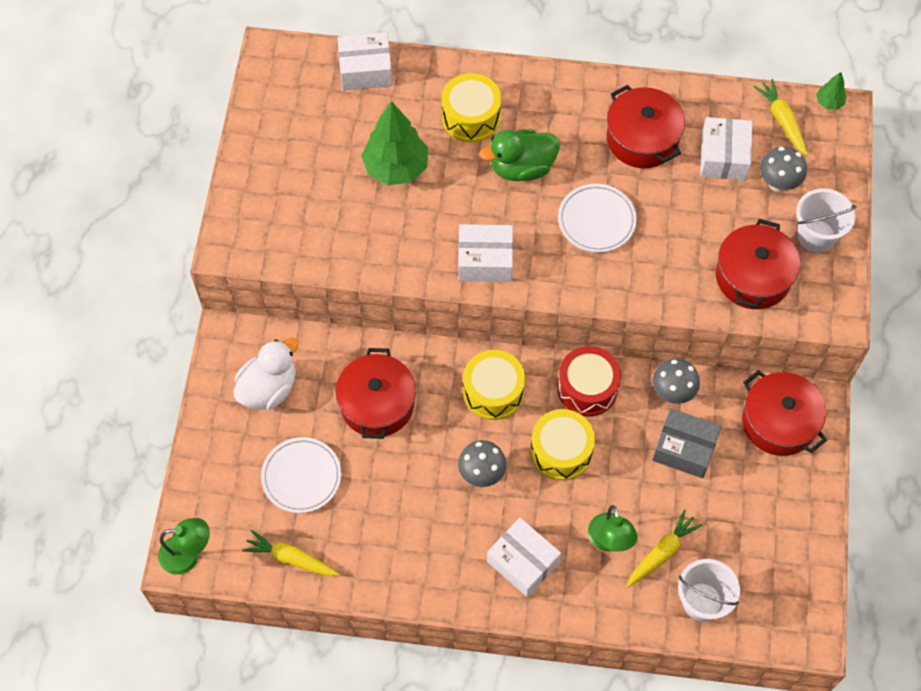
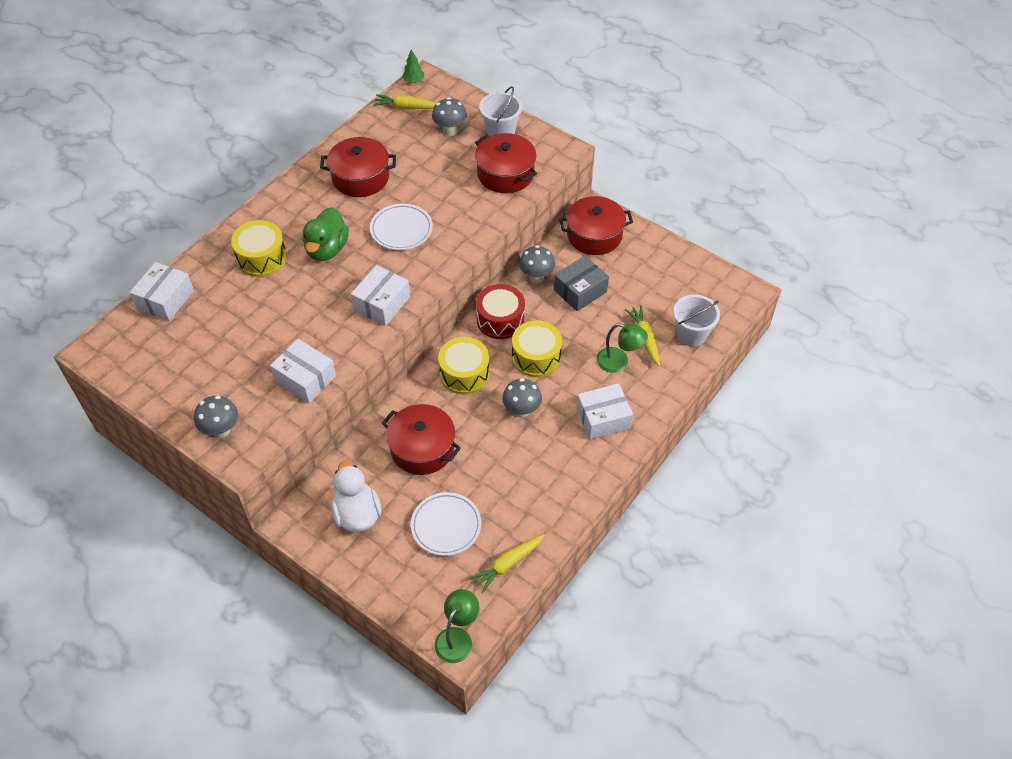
camera: 60 degrees left, 10 degrees down
(248, 214) = (221, 430): none -> grey mushroom
(396, 168) = (263, 319): green tree -> none
(723, 157) = (409, 146): white box -> white box (305, 378)

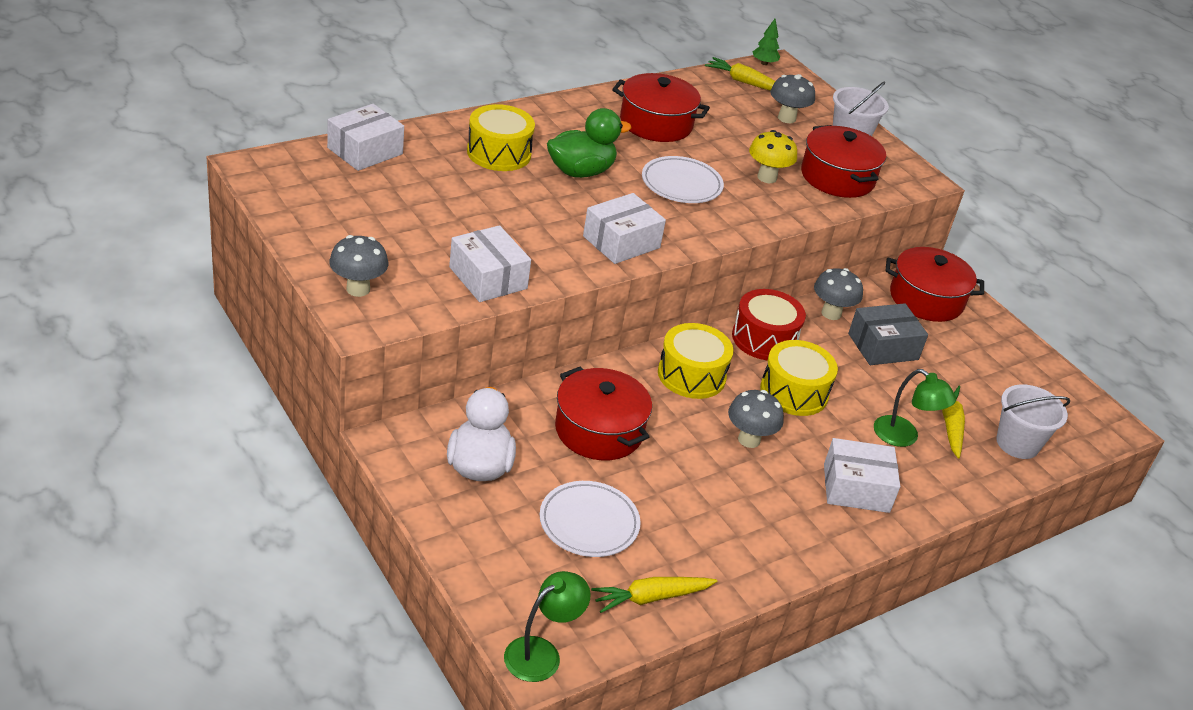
camera: 15 degrees right, 15 degrees down
(327, 249) = (581, 171): green duck -> green duck turned 150 degrees counterclockwise
(457, 196) = (767, 177): none -> yellow mushroom

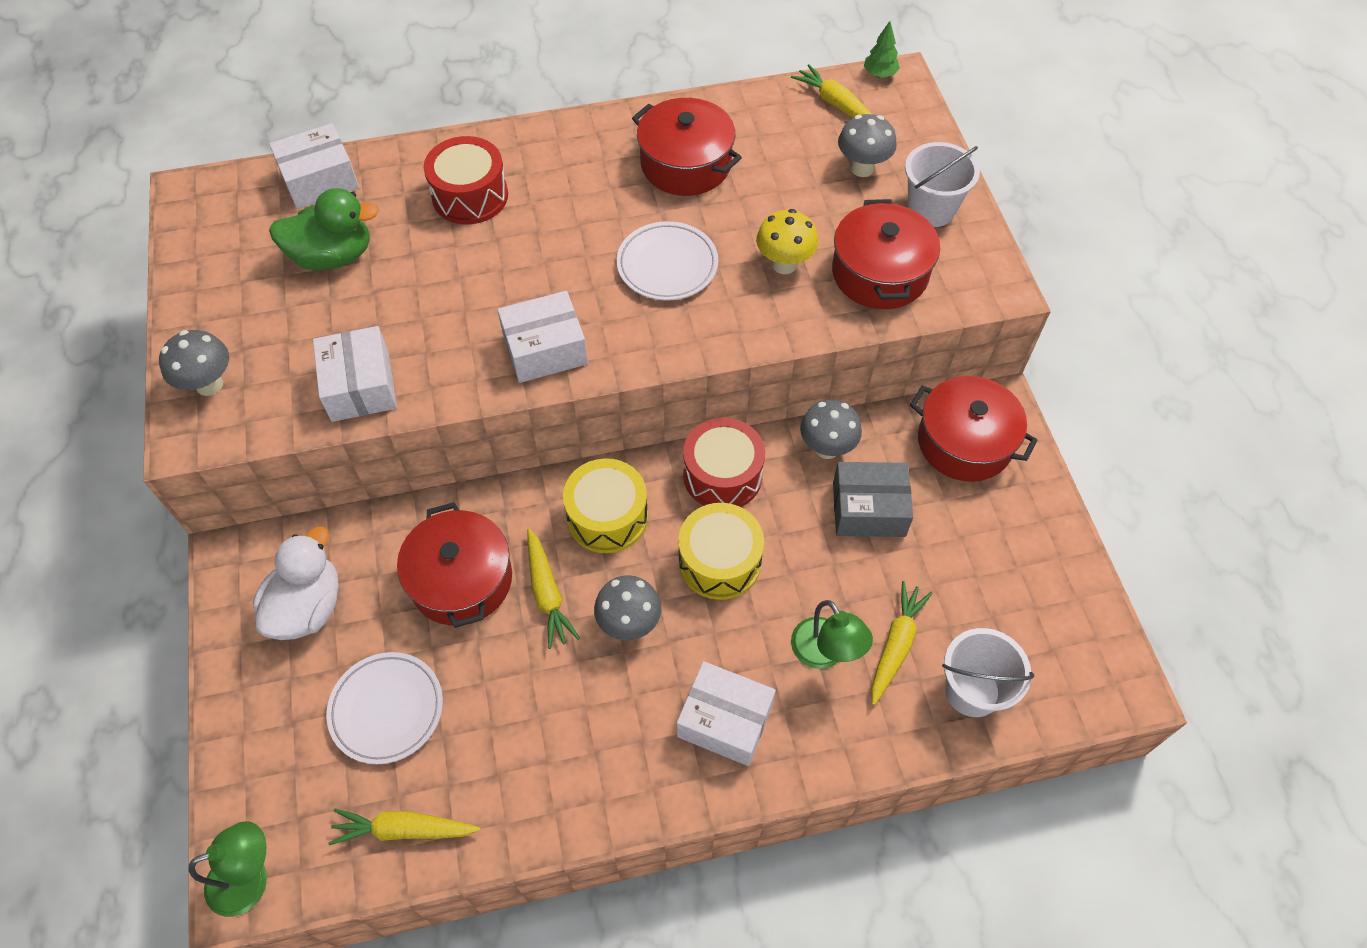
camera: 25 degrees right, 20 degrees up
(499, 153) = (470, 196): yellow drum -> red drum
(581, 171) = (553, 233): green duck -> green duck (333, 256)
(673, 429) = (547, 593): none -> yellow carrot

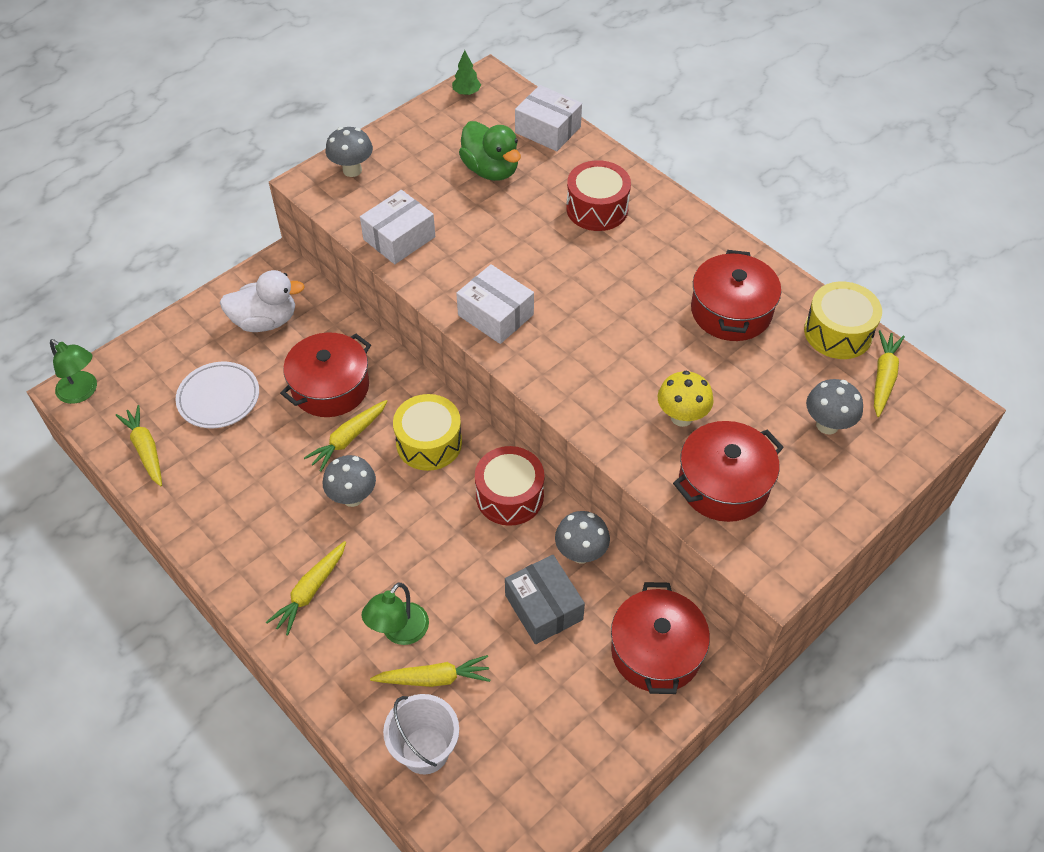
camera: 60 degrees right, 5 degrees down
(667, 265) = (623, 346): white plate -> none
(719, 561) = (435, 528): yellow drum -> yellow drum (838, 332)
(725, 720) = (310, 591): white box -> yellow carrot
(879, 74) = (948, 392): green tree -> green tree (466, 93)
(931, 209) = (823, 492): white bucket -> none

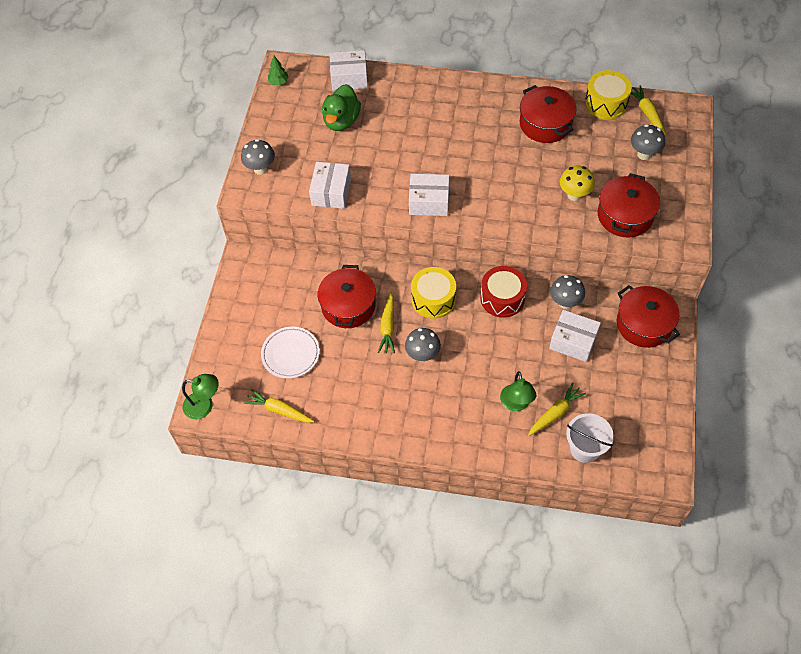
camera: 35 degrees left, 5 degrees up
(265, 321) = (270, 294): white duck -> none
(310, 591) = (451, 417): yellow carrot -> none
(491, 170) = (341, 121): green duck -> green duck turned 90 degrees clockwise
(543, 607) = (573, 341): grey box -> white box
(597, 208) = (422, 108): red drum -> none

